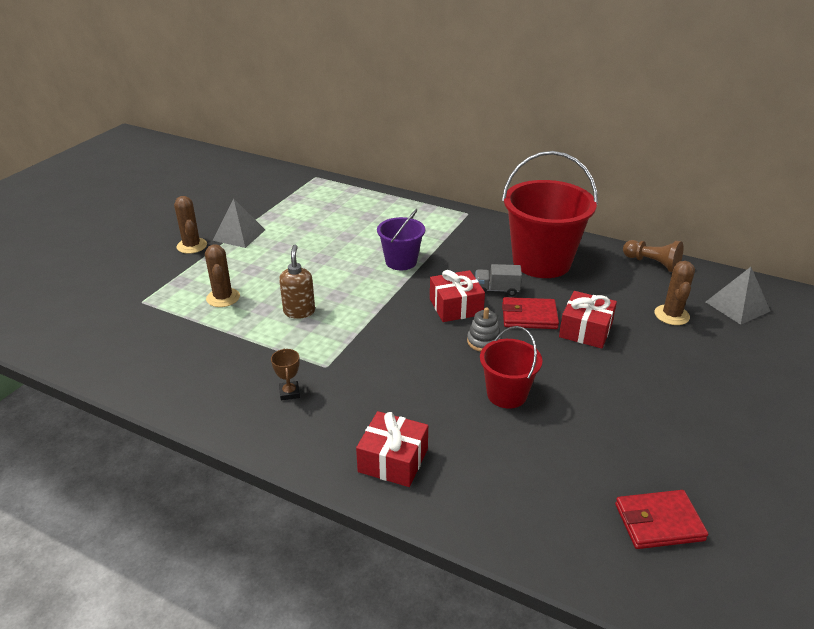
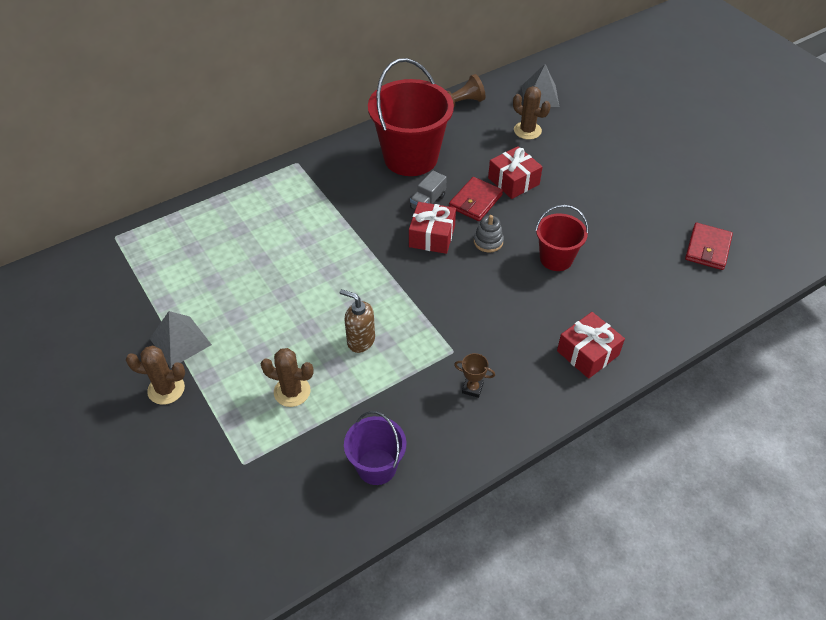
camera: 60 degrees left, 15 degrees up
(401, 261) = (338, 240): purple bucket -> purple bucket (376, 466)

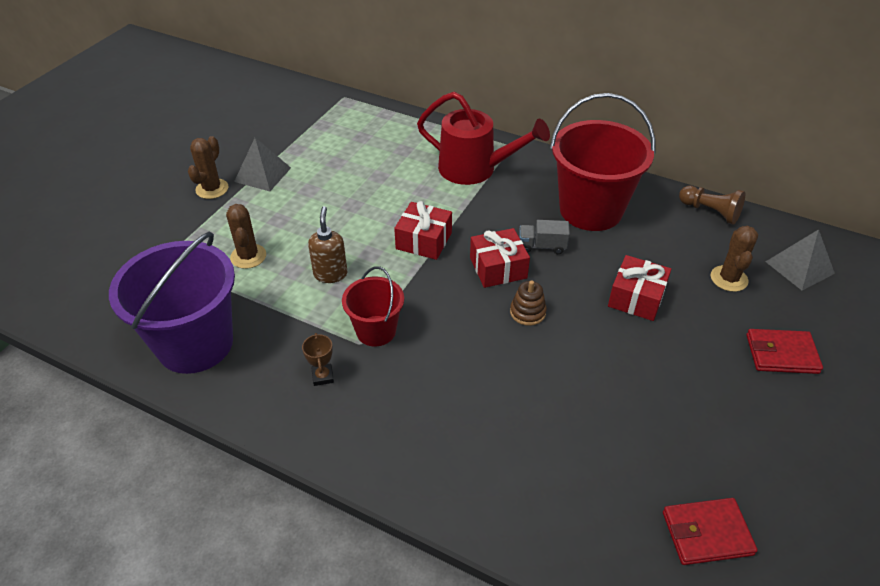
camera: 60 degrees right, 5 degrees down
(166, 389) = (212, 189): brown cactus -> brown cactus turned 45 degrees clockwise
(307, 196) = (475, 169): none -> red watering can
(376, 466) = (195, 344): purple bucket -> purple bucket, size x1.84
(475, 201) = (576, 280): red wallet -> red wallet (781, 354)
(488, 241) = (527, 312): grey stacking toy -> brown stacking toy
(556, 258) = (551, 378): red bucket -> red bucket (376, 331)
(587, 353) = (432, 459): red gift -> red gift (424, 240)

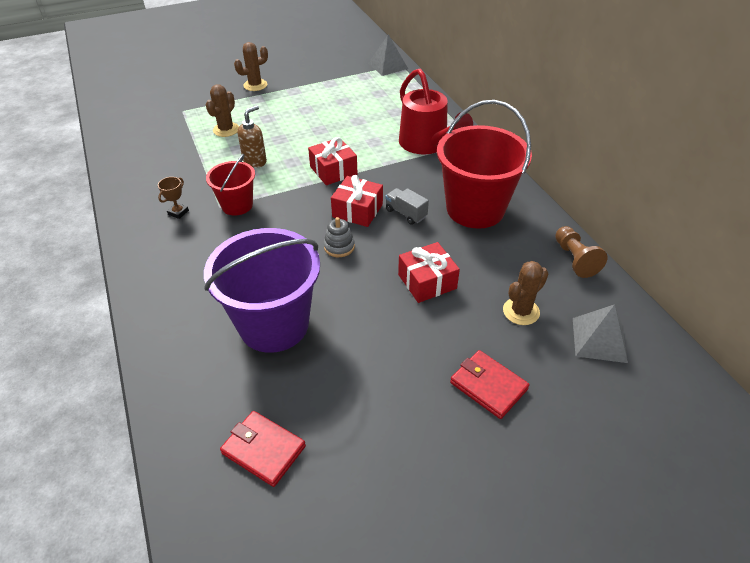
camera: 40 degrees right, 0 degrees up
(195, 344) = (143, 160): purple bucket -> purple bucket (274, 324)
(262, 174) = (292, 89): grey pyramid -> grey pyramid (387, 66)
(527, 312) = (339, 247): brown stacking toy -> grey stacking toy

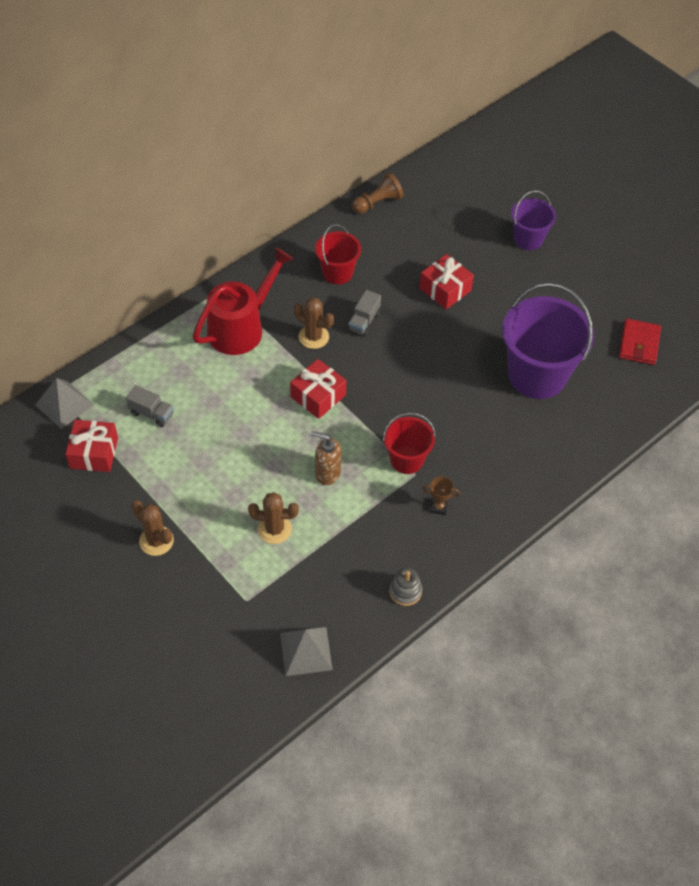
camera: 110 degrees left, 10 degrees up
(339, 247) = (430, 358): grey stacking toy -> grey stacking toy (405, 591)
(357, 210) = (374, 358): red gift -> red gift (94, 453)
(361, 95) = (152, 413): none -> grey truck
(475, 209) = (337, 273): red bucket -> red bucket, size x0.54
(488, 386) = (528, 239): red wallet -> purple bucket
(521, 311) = (451, 229): brown cactus -> brown cactus (313, 337)
(599, 340) = (458, 186): grey pyramid -> grey pyramid (306, 651)

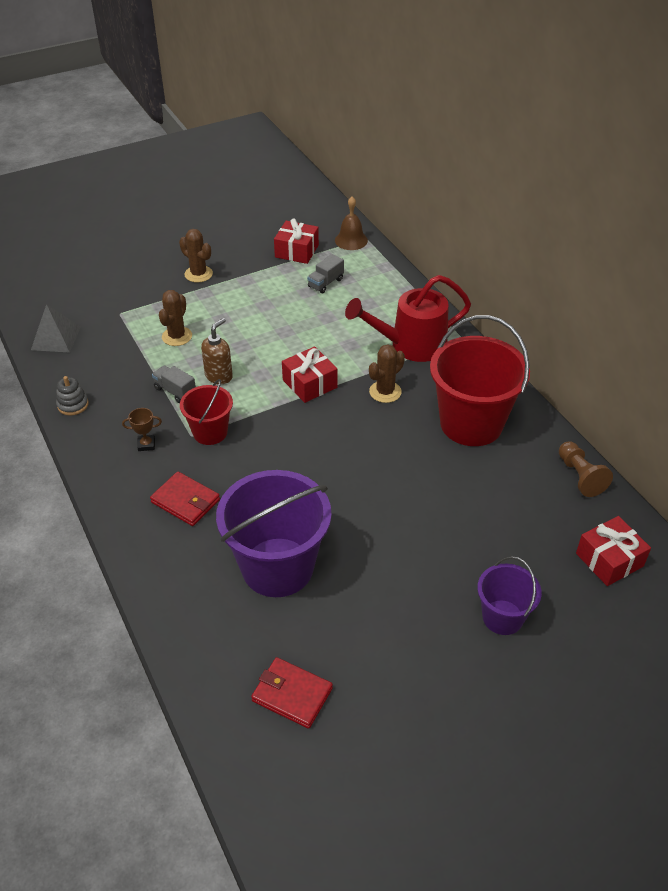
camera: 105 degrees right, 10 degrees down
(64, 405) = (351, 240): grey pyramid -> brown bell
(156, 541) = (198, 274): brown cactus -> brown cactus turned 75 degrees clockwise
(242, 327) = (410, 345): red watering can -> red watering can turned 105 degrees clockwise
(337, 273) = (471, 423): red bucket -> red bucket, size x1.84
(364, 321) = (397, 432): grey truck -> grey truck (175, 391)
(438, 507) = (146, 444): brown trophy -> brown trophy turned 60 degrees clockwise
(445, 289) = (429, 510): red gift -> red gift (609, 559)
(494, 455) = (185, 501): none -> red wallet

